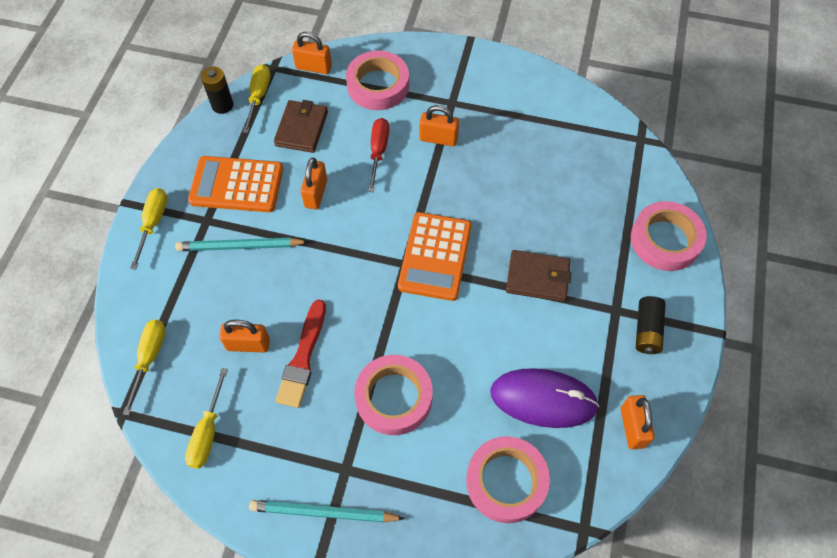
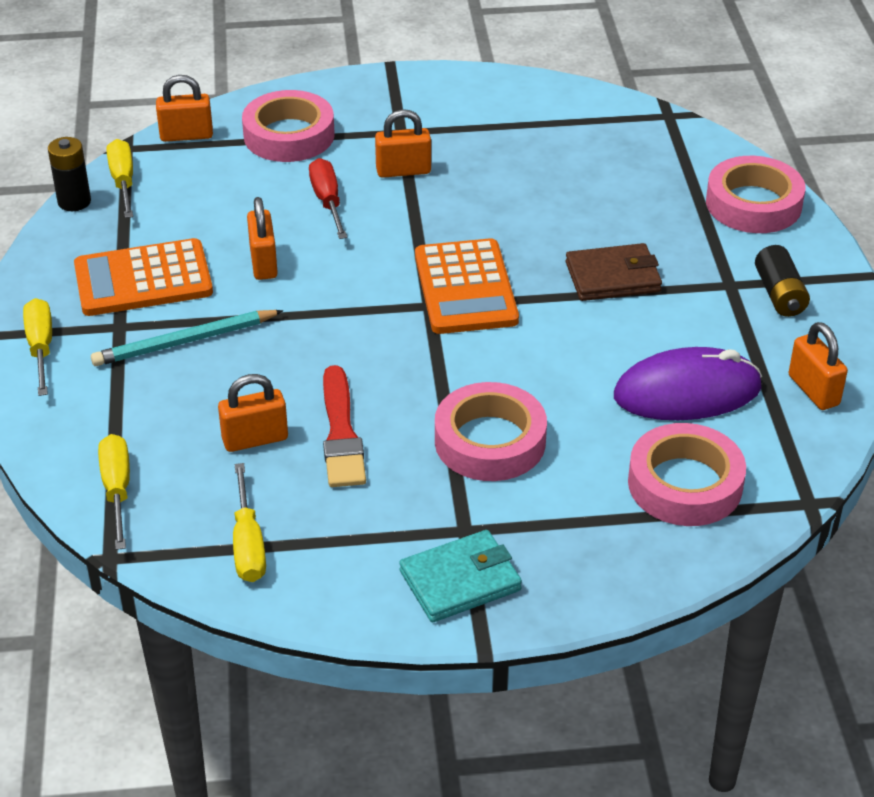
camera: 20 degrees left, 20 degrees down
(302, 129) = (205, 201): brown wallet -> none
(324, 512) = (460, 581): turquoise pencil -> turquoise wallet

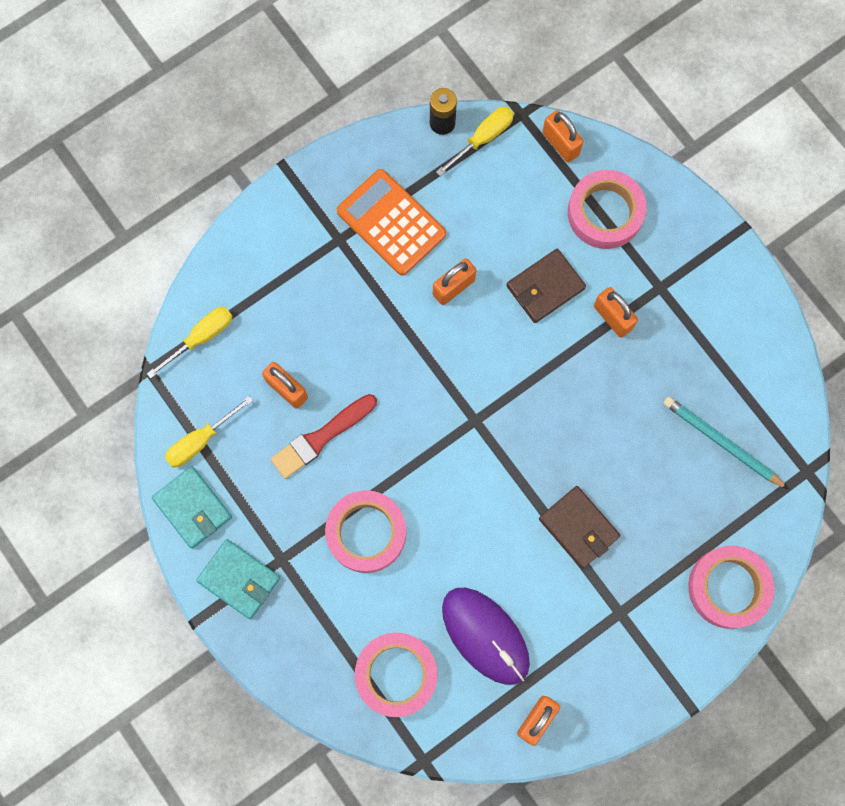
camera: 60 degrees right, 35 degrees up
(41, 347) = (292, 207): yellow screwdriver -> none
(185, 341) = (348, 289): turquoise pencil -> turquoise pencil (722, 442)
(327, 201) = (545, 287): red screwdriver -> brown wallet
(329, 588) = (192, 508): none -> turquoise wallet
(465, 288) = (507, 434): orange calculator -> none
(779, 294) = (629, 653): black battery -> none

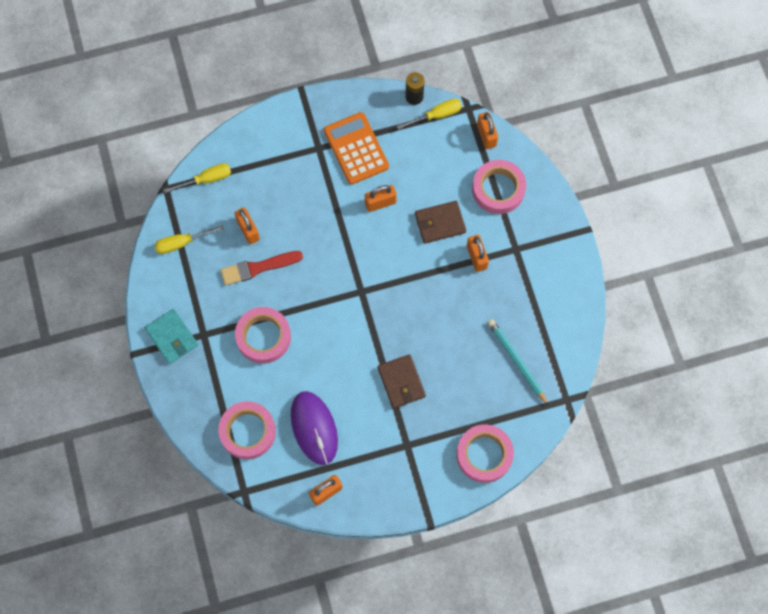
camera: 20 degrees right, 5 degrees down
(192, 508) = (160, 283): turquoise wallet -> none

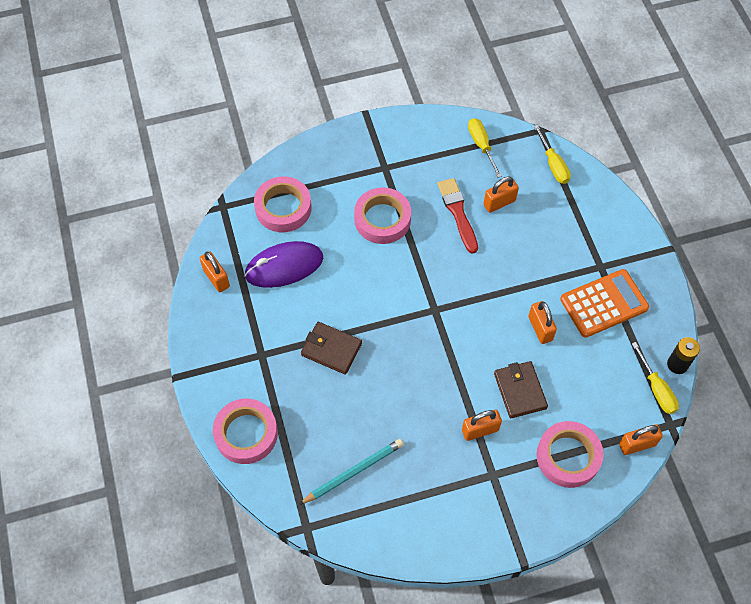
camera: 90 degrees right, 10 degrees down
(172, 337) = (381, 141): turquoise wallet -> none
(401, 382) = (331, 349): brown wallet -> brown wallet turned 45 degrees clockwise

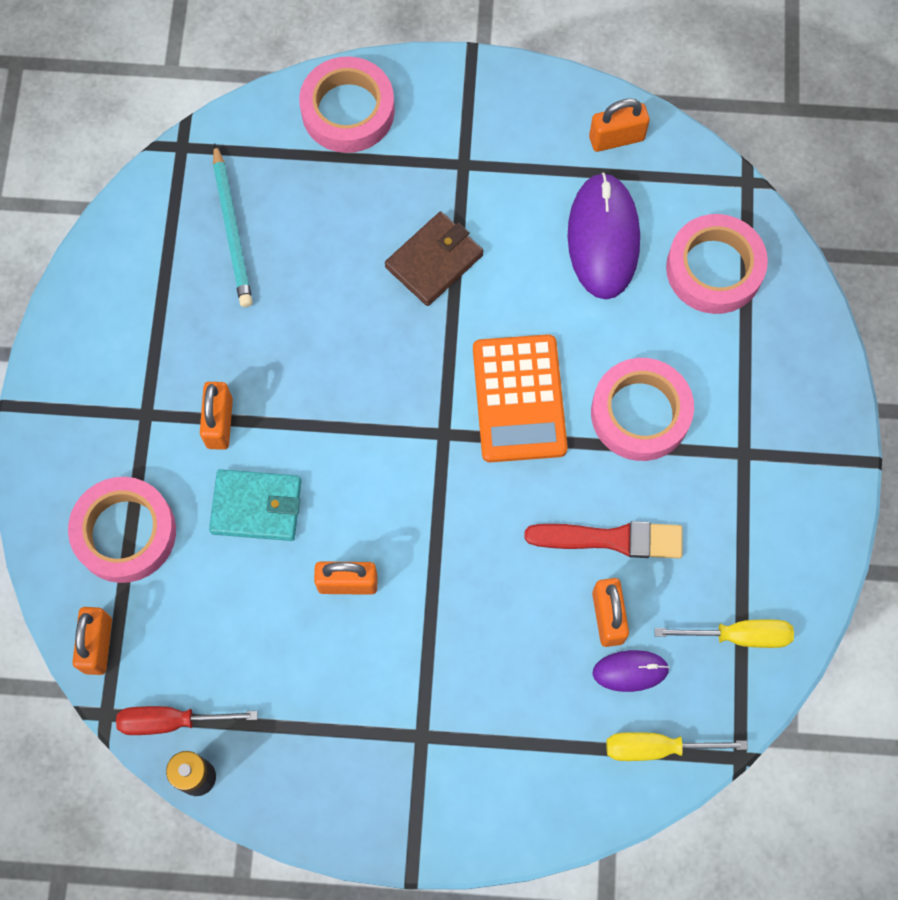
camera: 110 degrees right, 10 degrees up
(520, 391) = (256, 507): brown wallet -> turquoise wallet
(521, 185) = (630, 671): none -> purple mouse
(604, 304) = (351, 708): orange calculator -> orange calculator (519, 399)
(656, 389) = (171, 721): yellow screwdriver -> red screwdriver

